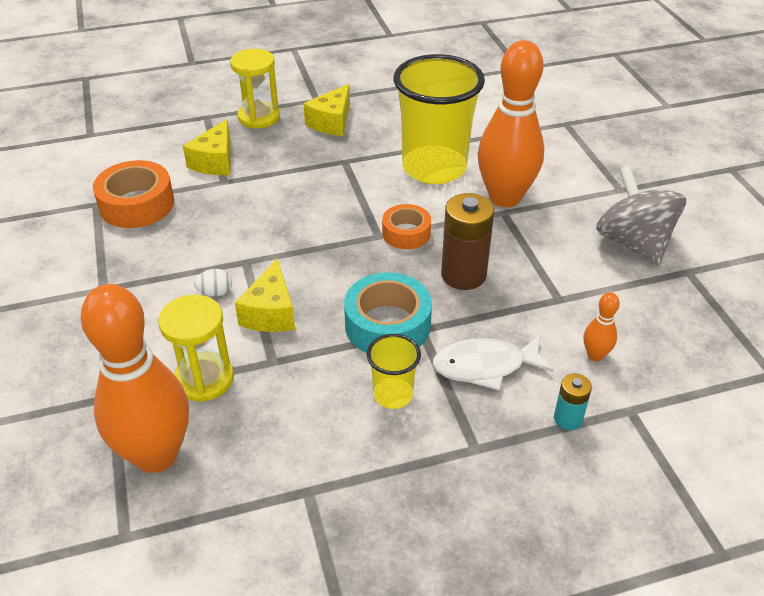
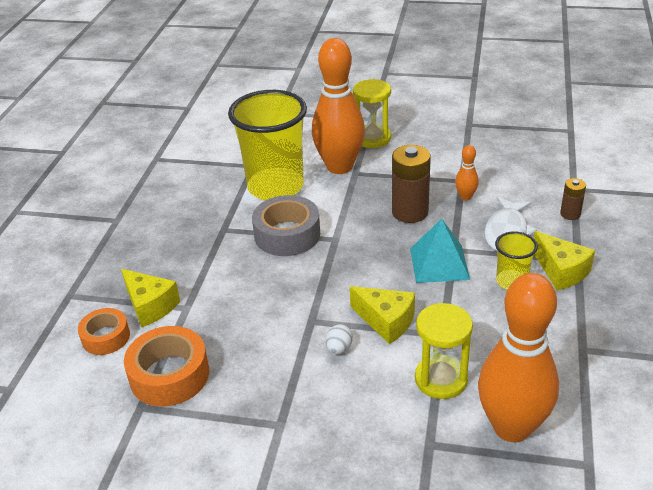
camera: 60 degrees left, 5 degrees down
(259, 117) = (107, 261): yellow hourglass -> yellow hourglass (372, 138)
(331, 122) = (161, 221): yellow cheese -> yellow cheese (561, 271)
(363, 202) = (287, 234): none -> grey tape
(387, 325) = (439, 263): turquoise tape -> turquoise pyramid
(406, 233) = (343, 224): orange tape -> orange tape (106, 337)
(568, 419) = (570, 214): turquoise battery -> brown battery
(595, 355) = (521, 184): orange bowling pin -> orange bowling pin (465, 197)
(633, 243) = (428, 133): grey spinning top -> none

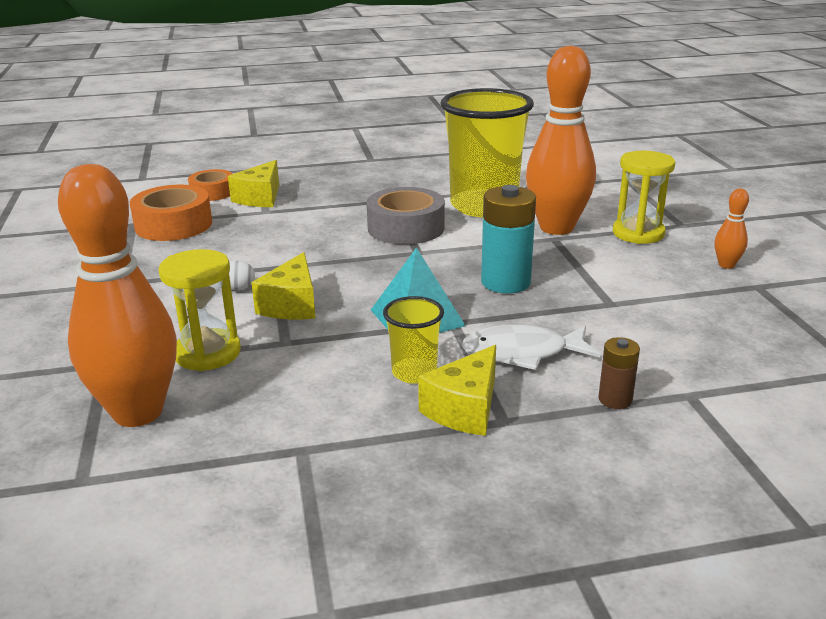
camera: 65 degrees right, 10 degrees down
(410, 212) = (505, 282): brown battery -> turquoise battery
(465, 197) = (574, 312): orange bowling pin -> orange bowling pin (726, 265)

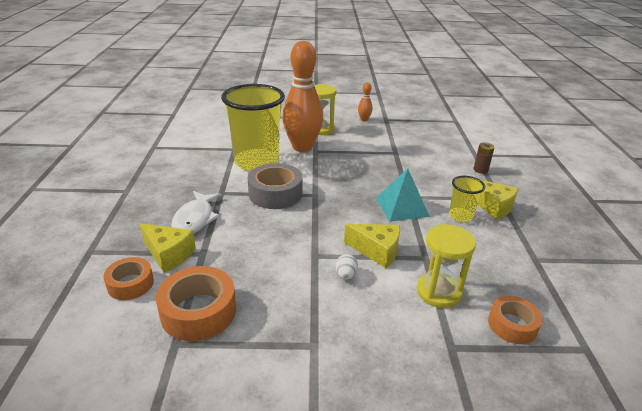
camera: 80 degrees left, 5 degrees up
(138, 412) = (512, 325): orange bowling pin -> orange tape
(505, 282) = (366, 174): turquoise battery -> none
(522, 353) = (442, 183): white fish -> white fish (195, 219)

